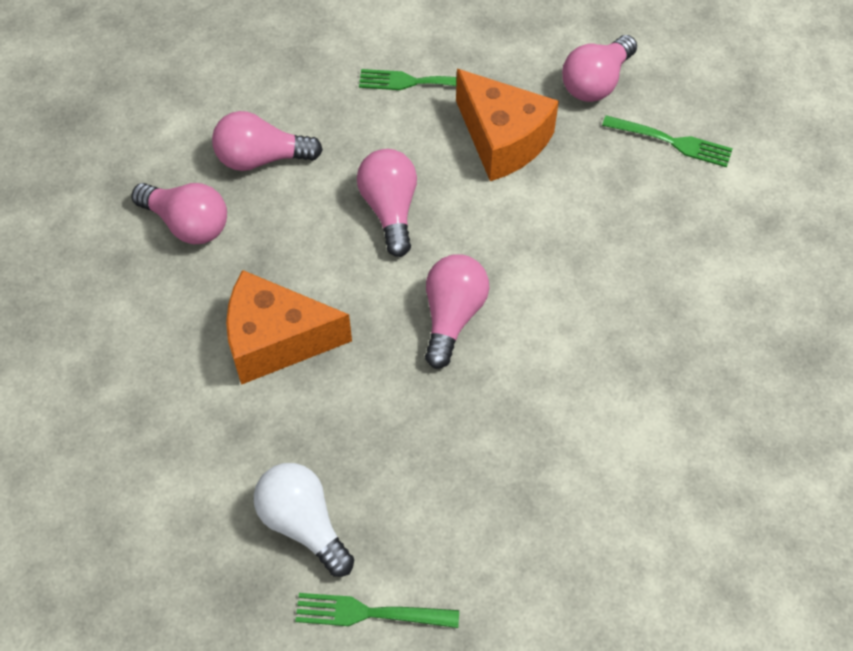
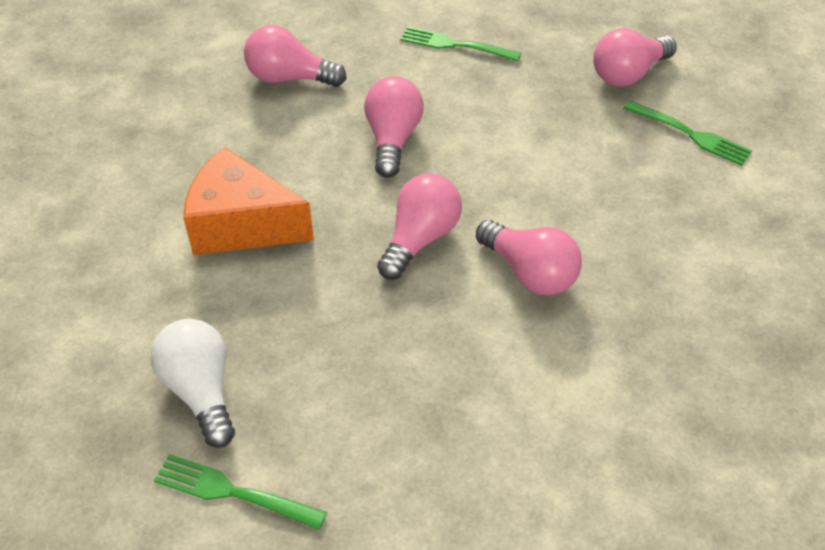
camera: 15 degrees right, 10 degrees down
(187, 224) = (201, 116): pink light bulb -> pink light bulb (529, 272)
(502, 140) = (521, 103): orange cheese -> none

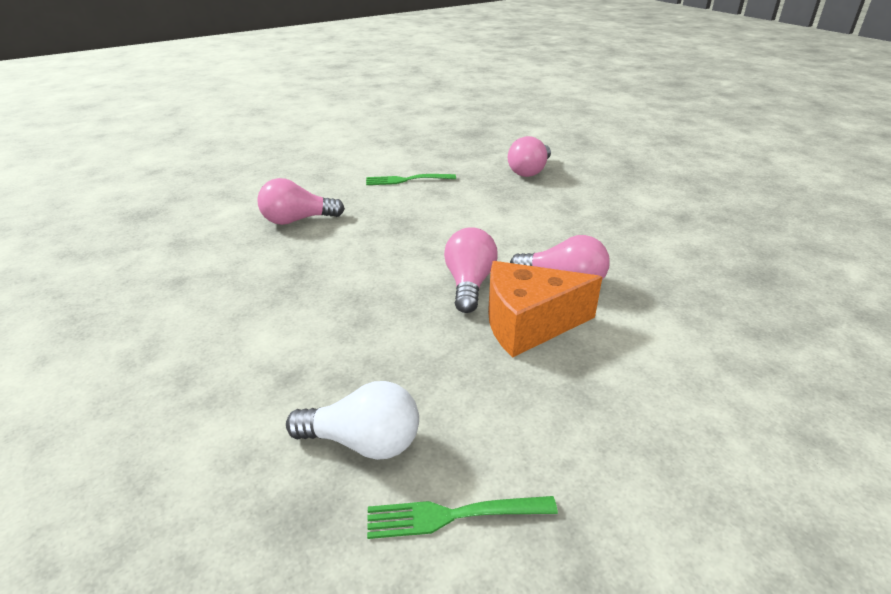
camera: 25 degrees left, 15 degrees down
(201, 391) = (363, 442): white light bulb -> white light bulb turned 150 degrees clockwise
(242, 225) = (319, 313): orange cheese -> orange cheese (528, 324)
(392, 139) = (402, 235): pink light bulb -> none
(690, 134) = (593, 189): green fork -> none

